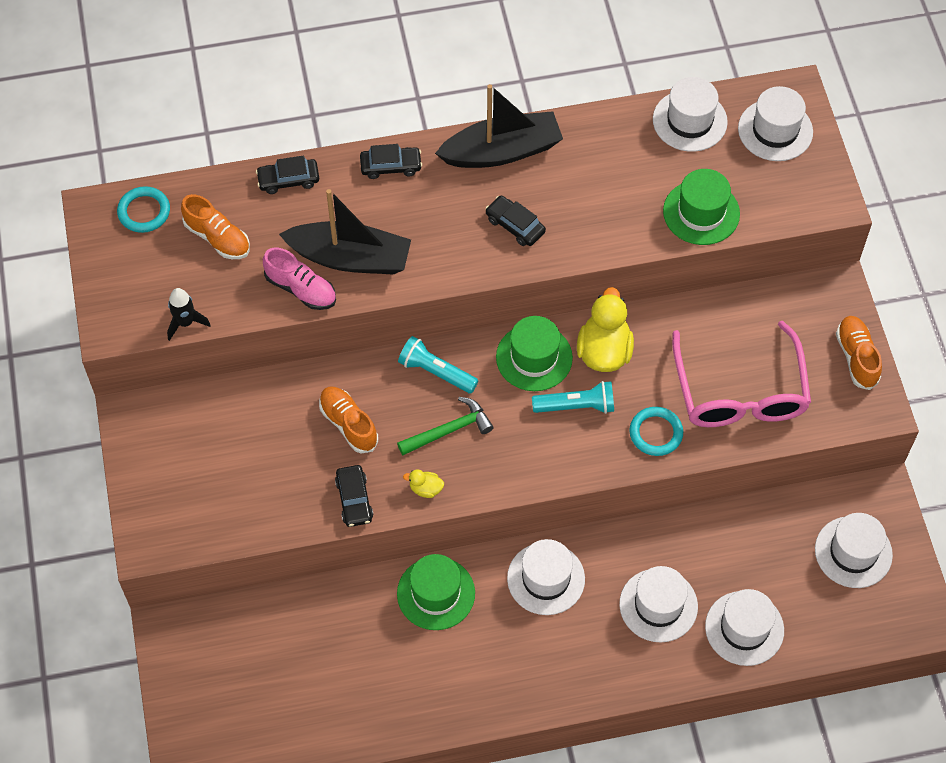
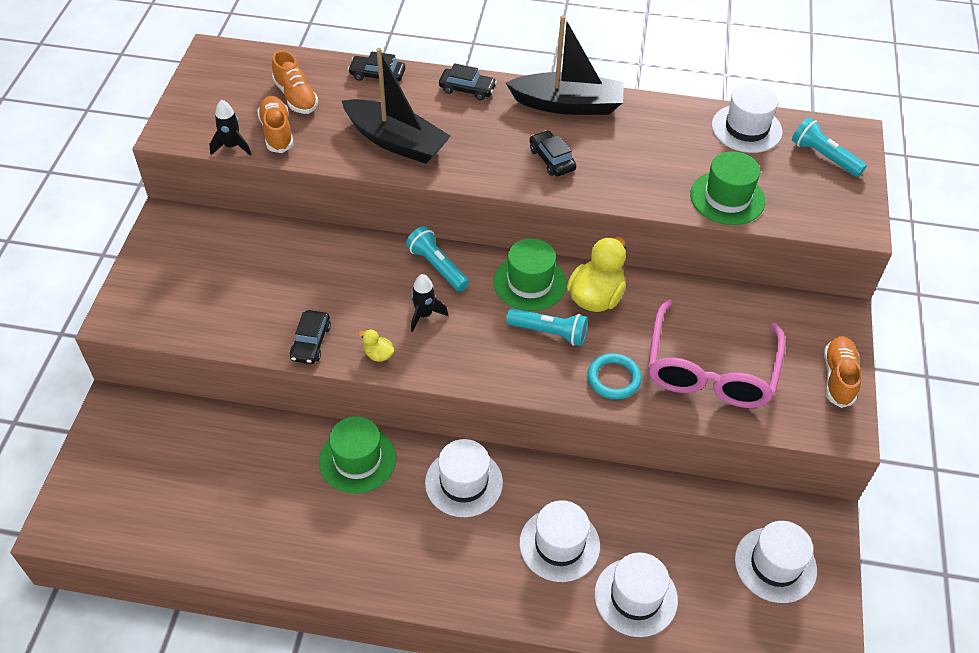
camera: 20 degrees right, 10 degrees down
(144, 212) = (249, 64): turquoise ring -> none
(301, 289) = (342, 151): pink shoe -> none
(348, 424) = (340, 282): orange shoe -> orange shoe (277, 132)
(449, 430) = (424, 315): green hammer -> black rocket
(775, 130) = (824, 157): white hat -> turquoise flashlight

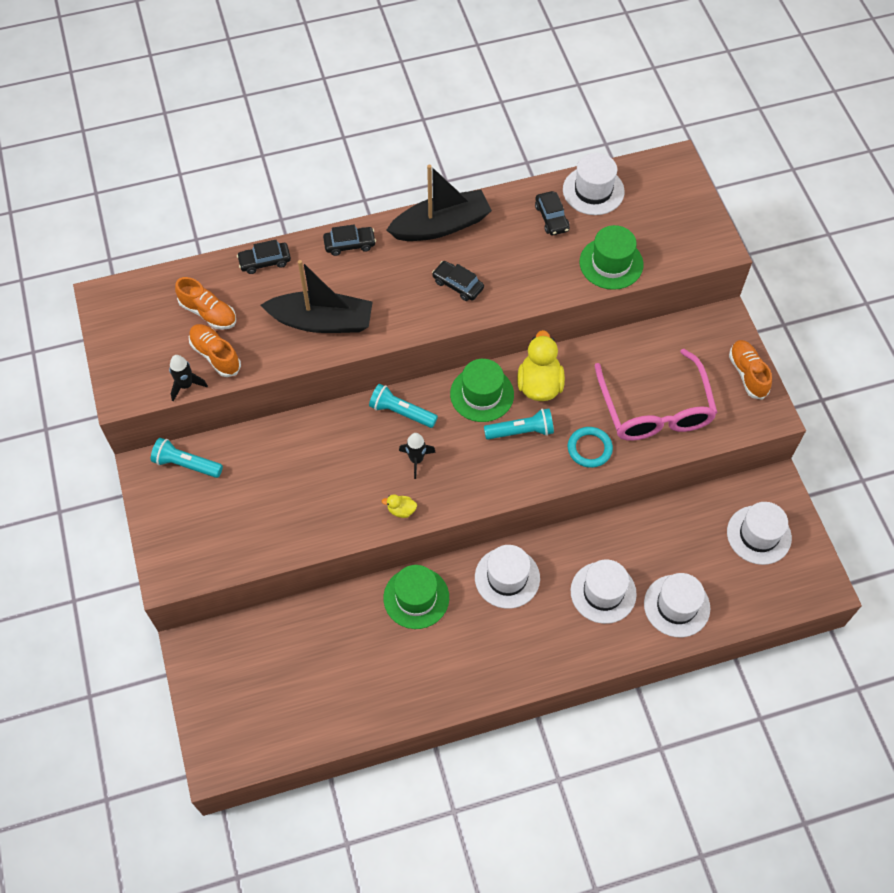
camera: 25 degrees left, 10 degrees up
(311, 342) = (341, 524): black car -> black car (551, 218)
(824, 157) = (664, 193): turquoise flashlight -> turquoise flashlight (186, 464)

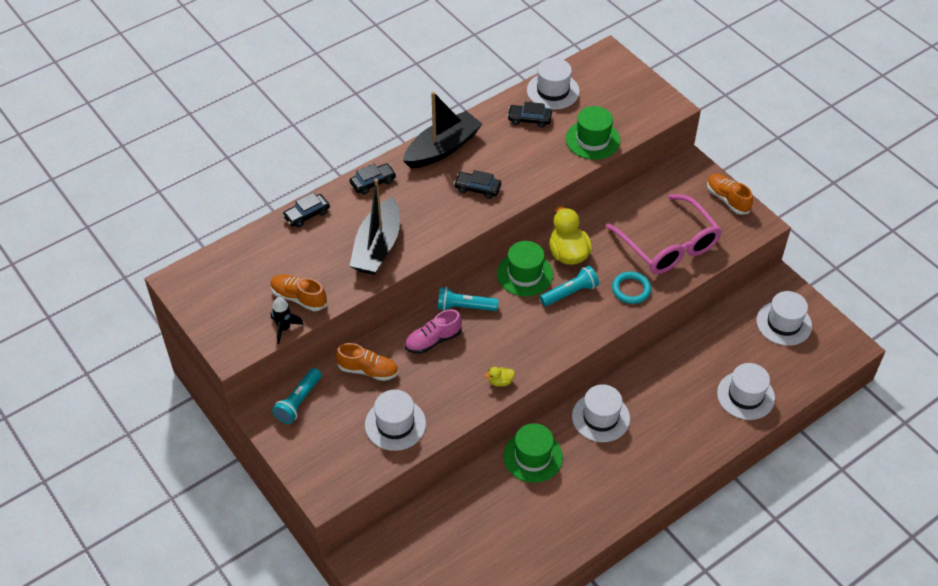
camera: 20 degrees left, 10 degrees down
(186, 464) = (298, 402): turquoise flashlight -> turquoise flashlight turned 60 degrees counterclockwise
(208, 313) = (277, 267): orange shoe -> orange shoe (368, 370)
(321, 321) = (377, 247): black boat -> black boat turned 120 degrees clockwise
(352, 440) = (433, 340): none -> pink shoe
(416, 460) = (494, 339): black rocket -> none
(551, 218) = (529, 119): black car -> black car turned 135 degrees clockwise
(603, 592) = (683, 404): white hat -> white hat (395, 424)

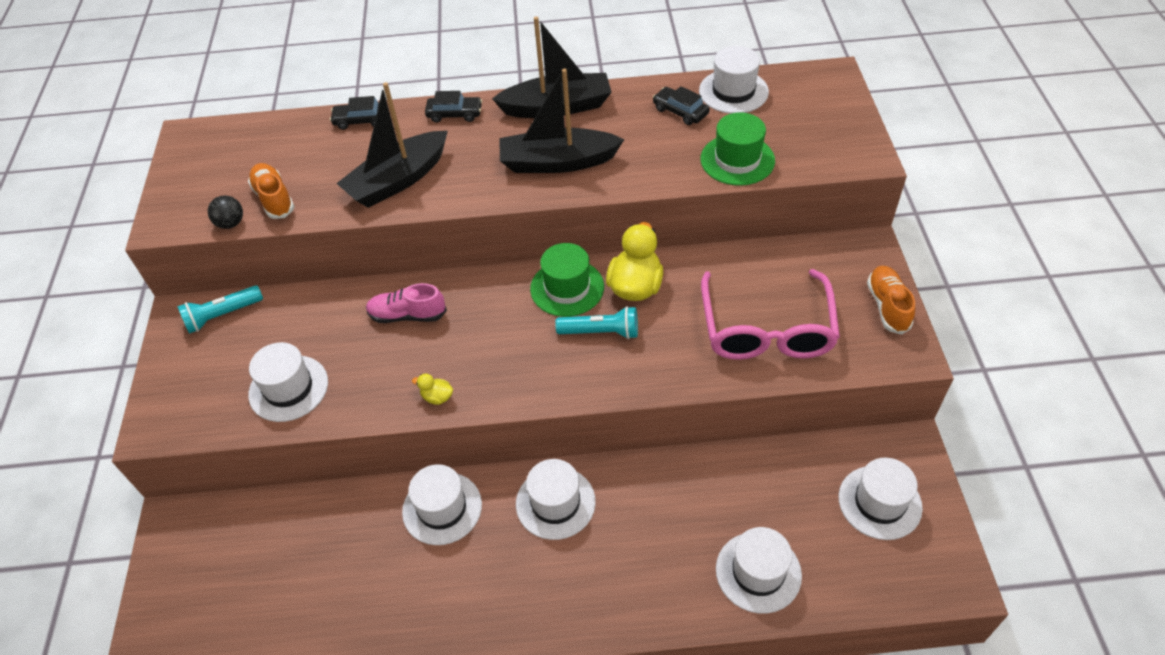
camera: 35 degrees right, 0 degrees up
(284, 328) = (231, 223): black rocket -> black ball
(368, 370) = (315, 316): orange shoe -> none
(464, 307) = (471, 294): turquoise flashlight -> none
(477, 188) = (558, 162): black car -> black boat
(533, 456) = (442, 508): green hat -> white hat
(631, 289) = (677, 361): turquoise ring -> none

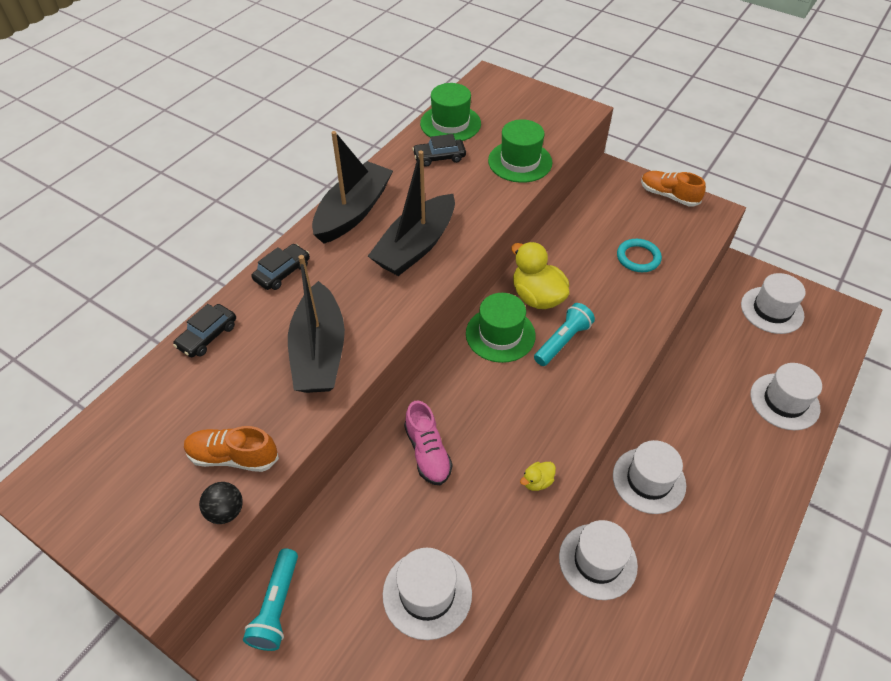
camera: 55 degrees left, 0 degrees up
(407, 315) = (427, 452): pink shoe -> pink shoe turned 60 degrees counterclockwise
(733, 91) = (450, 123): white hat -> green hat
(766, 329) = (638, 258): pink glasses -> turquoise ring

